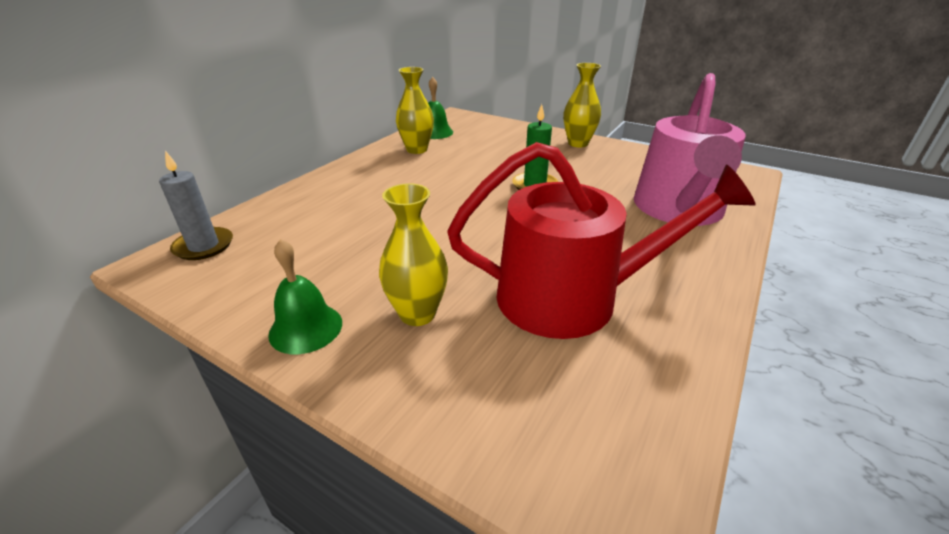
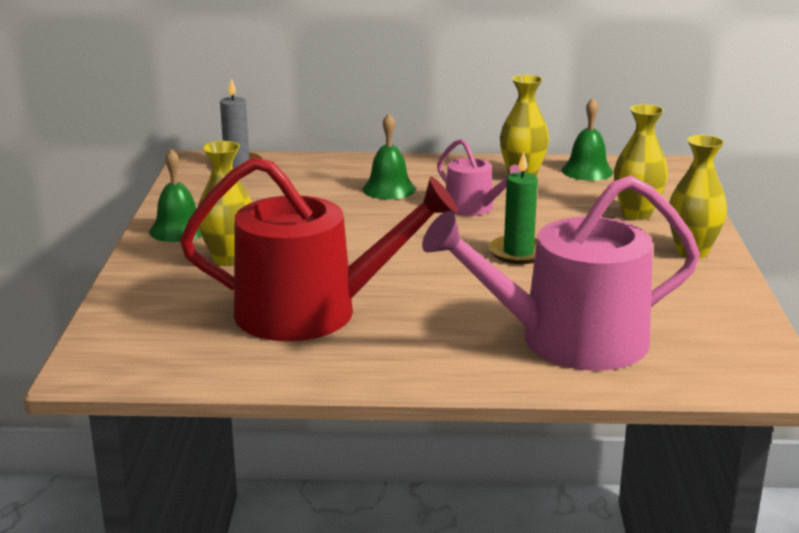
camera: 60 degrees right, 10 degrees down
(370, 195) = (389, 189): none -> green bell
(446, 177) = (474, 208): none -> pink watering can
(513, 140) = (636, 214): none -> yellow vase
(572, 297) = (312, 312): red watering can -> red watering can turned 60 degrees counterclockwise

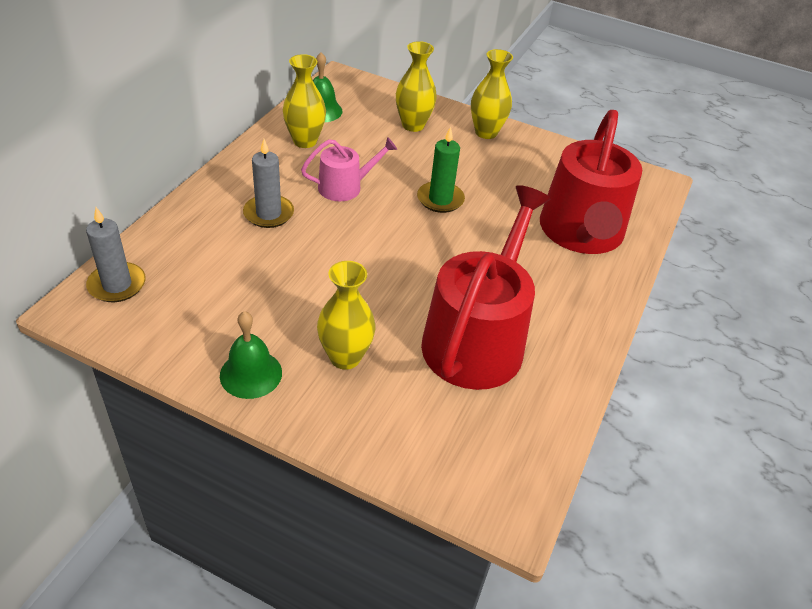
camera: 70 degrees left, 20 degrees up
(389, 189) = (268, 214): green bell -> grey candle
(568, 340) = (581, 233): pink watering can -> red watering can

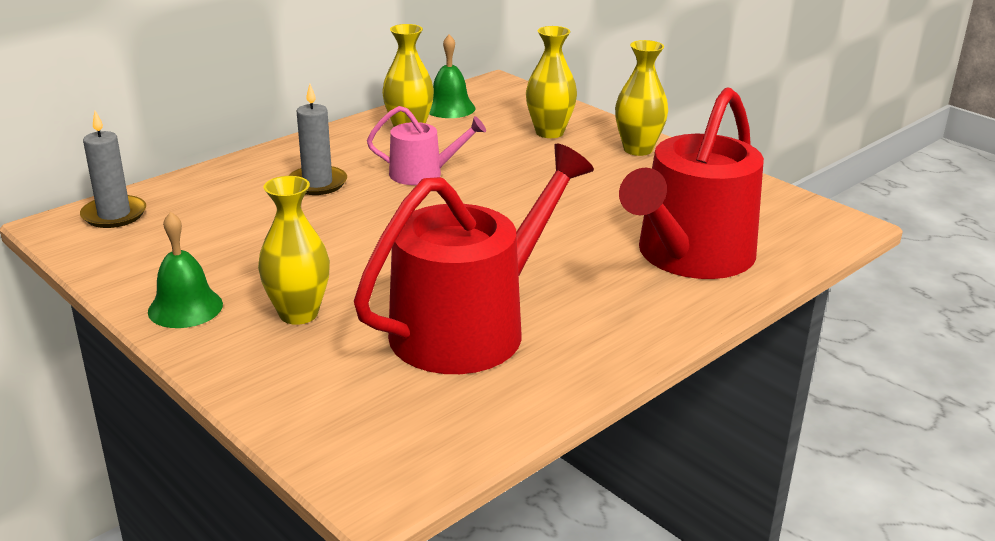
camera: 25 degrees right, 15 degrees down
(440, 199) = (528, 199): green candle -> none

